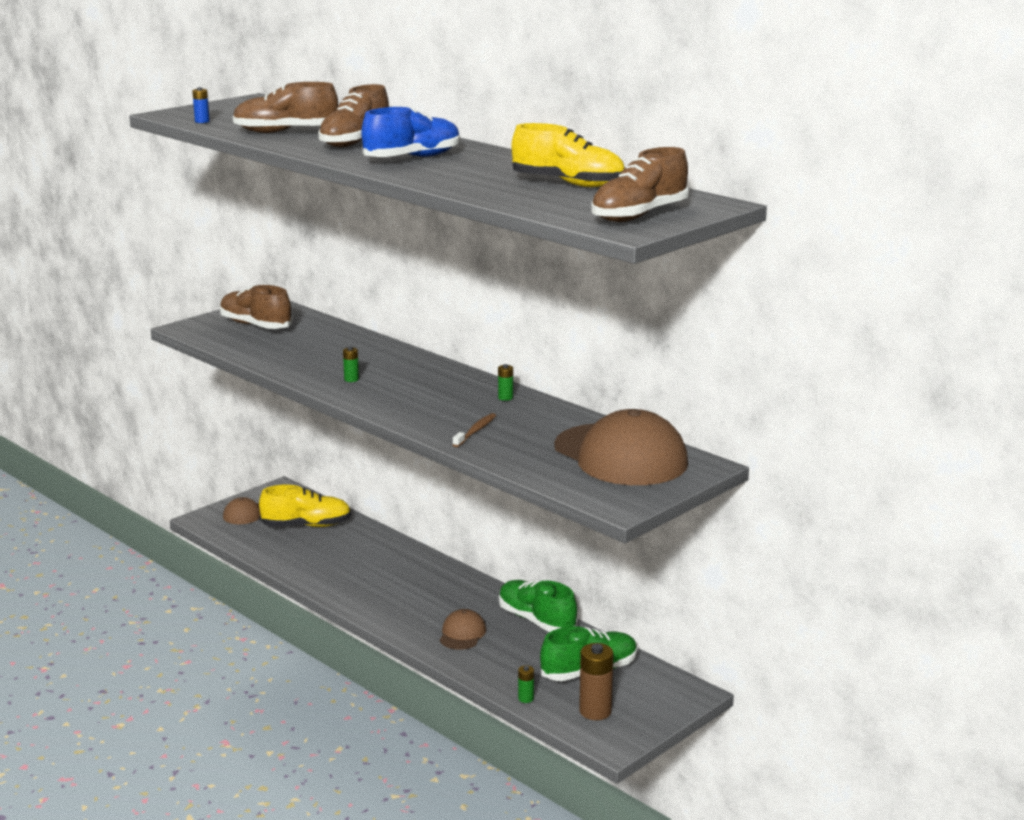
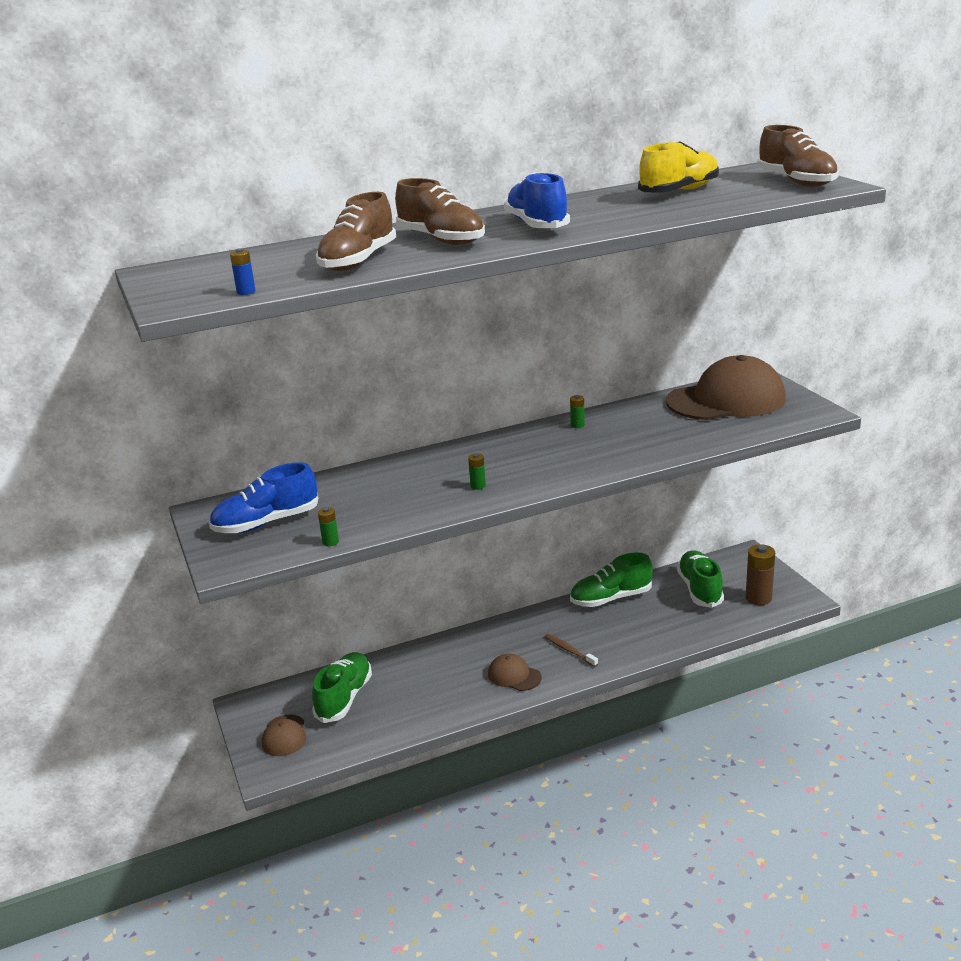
camera: 65 degrees left, 5 degrees up
(255, 325) = (266, 523): brown shoe -> blue shoe
(306, 525) = (344, 698): yellow shoe -> green shoe
(462, 634) = (613, 639): brown cap -> brown cap (514, 676)
(475, 431) = (645, 445): brown toothbrush -> brown toothbrush (569, 650)
(526, 698) = (729, 626): green battery -> green battery (330, 542)

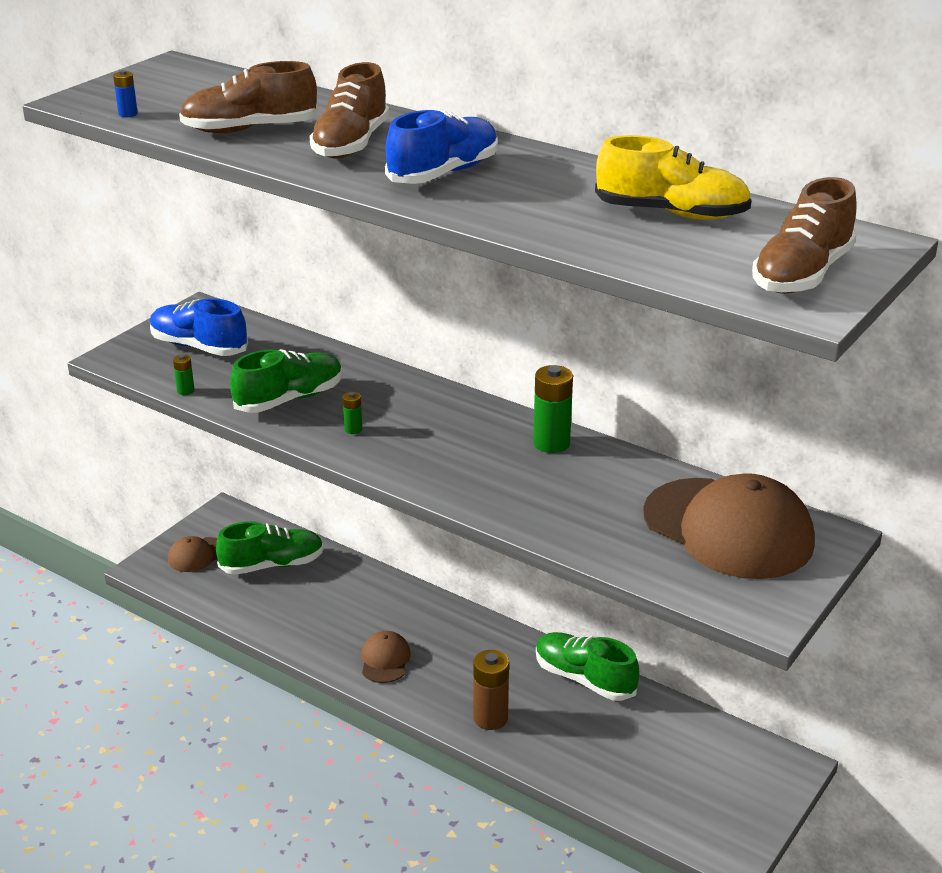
camera: 55 degrees right, 5 degrees up
(569, 650) = (458, 683): brown toothbrush -> none
(577, 425) = (551, 443): green battery -> green battery, size x2.02
(700, 589) = (669, 747): green shoe -> green shoe (289, 399)
(758, 598) = (696, 808): brown battery -> brown battery (490, 718)

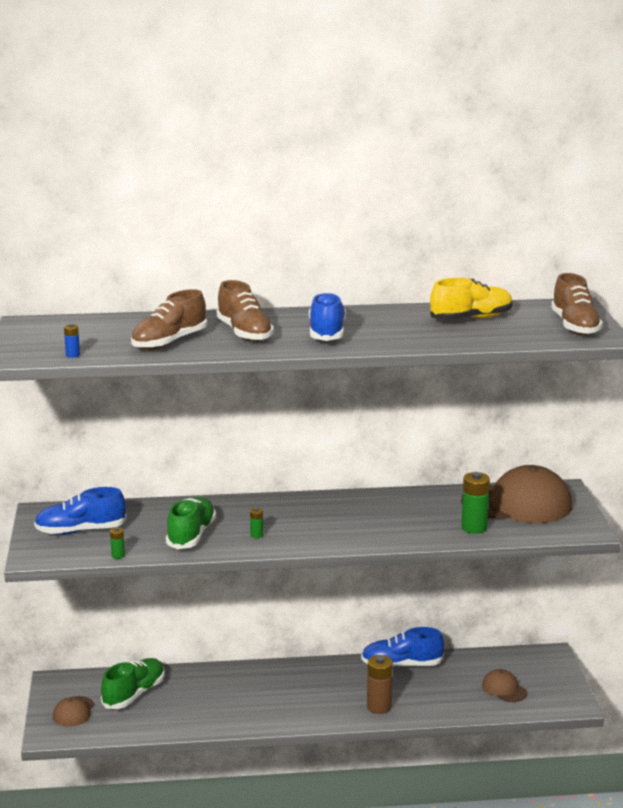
camera: 40 degrees left, 10 degrees down
(385, 660) = (280, 709): brown cap -> brown cap (504, 689)
(551, 443) = (374, 501): green battery -> green battery (474, 528)
(584, 679) = (401, 665): green shoe -> blue shoe

